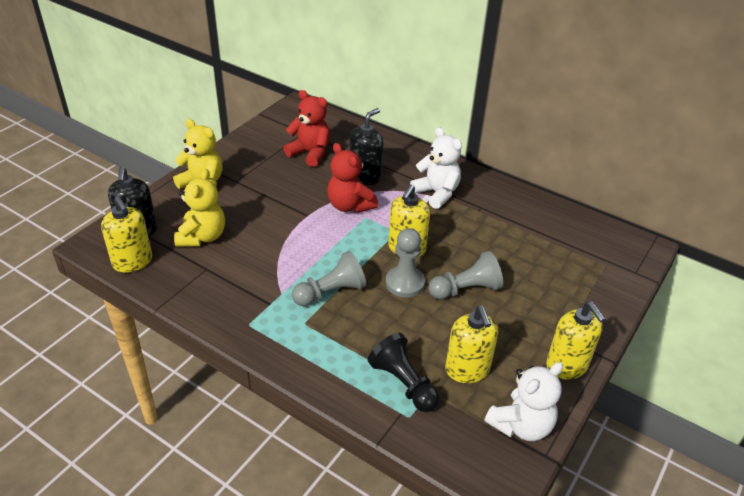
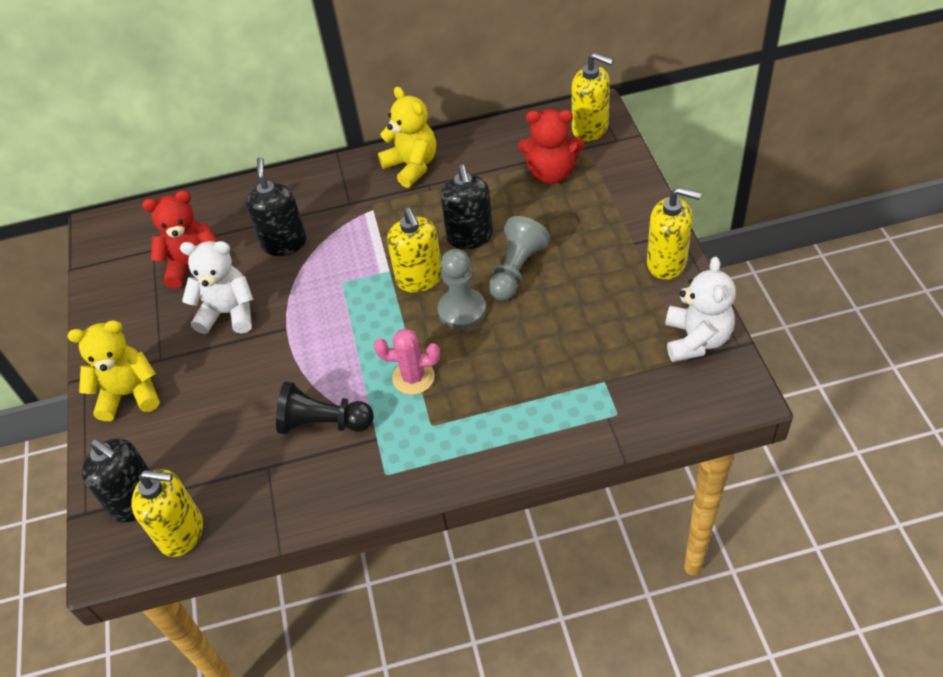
camera: 40 degrees left, 10 degrees up
(202, 237) = (214, 442): yellow teddy bear -> yellow teddy bear (412, 166)
(331, 292) = (413, 377): grey pawn -> pink cactus
(350, 205) = (312, 284): red teddy bear -> red teddy bear (551, 173)
(403, 383) = (577, 393): black pawn -> black pawn (323, 423)
(437, 193) = (373, 204): white teddy bear -> white teddy bear (228, 313)
(465, 251) = (470, 237): none -> black soap dispenser
(467, 370) = (606, 335): yellow soap dispenser -> yellow soap dispenser (590, 129)

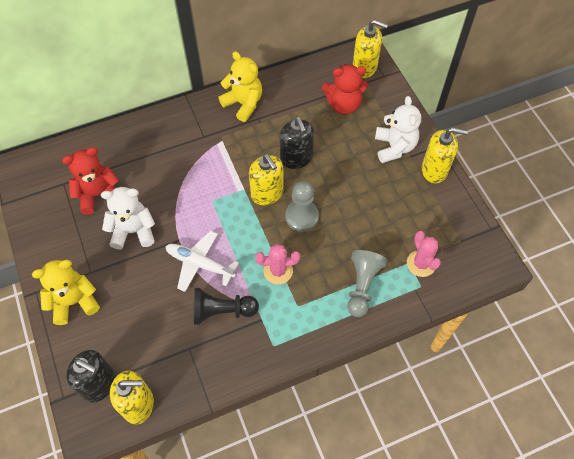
camera: 15 degrees left, 10 degrees up
(284, 243) = (162, 172): black soap dispenser -> none
(308, 360) = (200, 264): none -> white plane
(516, 270) = (334, 182): grey pawn -> grey pawn (362, 286)
(623, 384) = (421, 263): none -> pink cactus
(696, 339) = (463, 227): white teddy bear -> white teddy bear (394, 147)

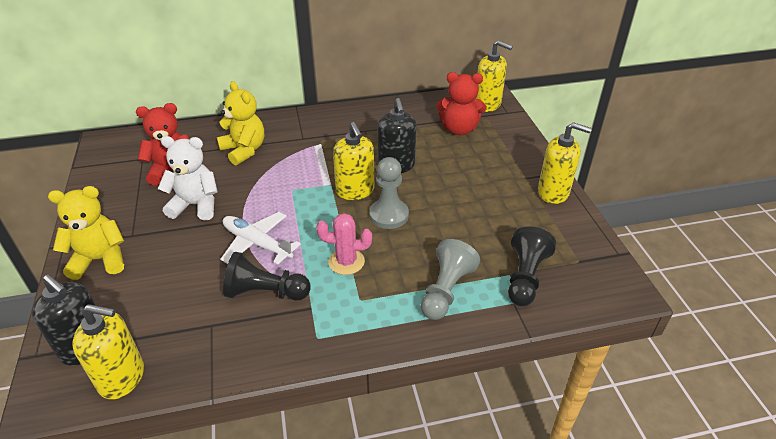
camera: 10 degrees right, 20 degrees down
(243, 104) = (353, 118): yellow teddy bear -> yellow teddy bear (244, 150)
(394, 147) = (509, 168): white teddy bear -> none
(421, 263) = (525, 277): pink cactus -> black pawn

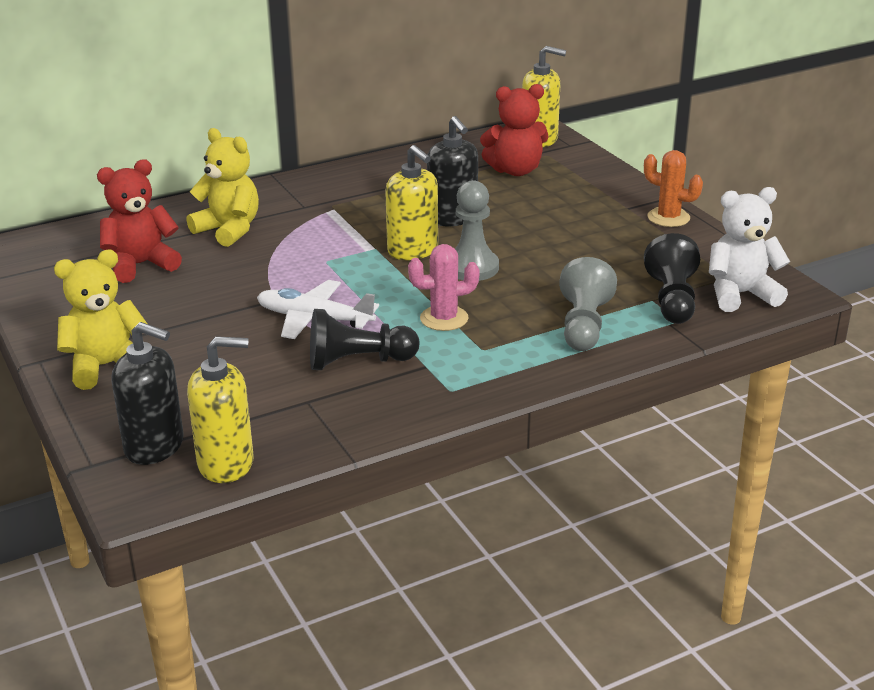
camera: 15 degrees left, 10 degrees down
(196, 205) = (201, 295): white teddy bear -> white teddy bear (740, 294)
(553, 192) = (668, 218): yellow soap dispenser -> orange cactus

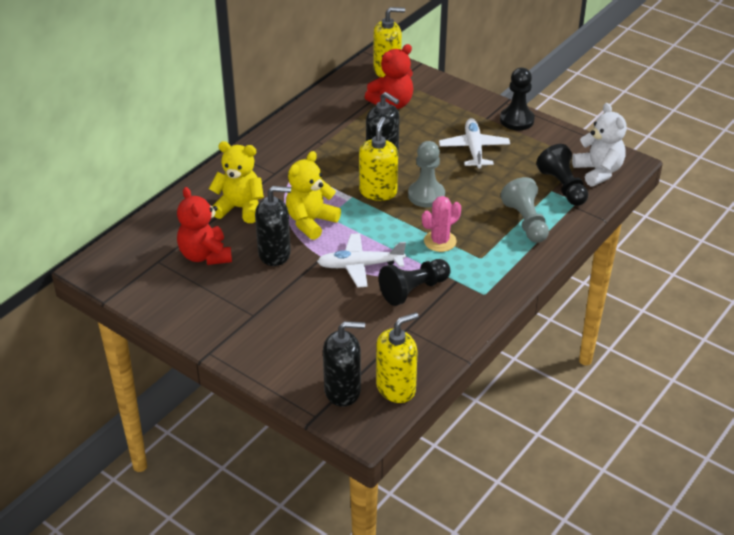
camera: 25 degrees left, 10 degrees up
(106, 366) = (258, 343): yellow teddy bear -> yellow teddy bear (311, 222)
(141, 265) = (205, 255): red teddy bear -> red teddy bear turned 60 degrees counterclockwise
(222, 282) = (274, 254): none -> black soap dispenser
(413, 250) = (378, 191): yellow soap dispenser -> yellow soap dispenser turned 105 degrees counterclockwise
(581, 235) = (474, 149): none -> white plane
(668, 218) = (517, 120): orange cactus -> black pawn
(740, 294) = (598, 172): white teddy bear -> white teddy bear turned 105 degrees clockwise

